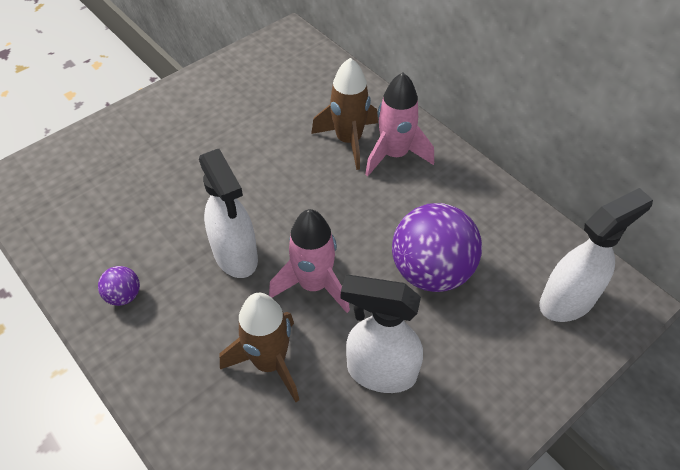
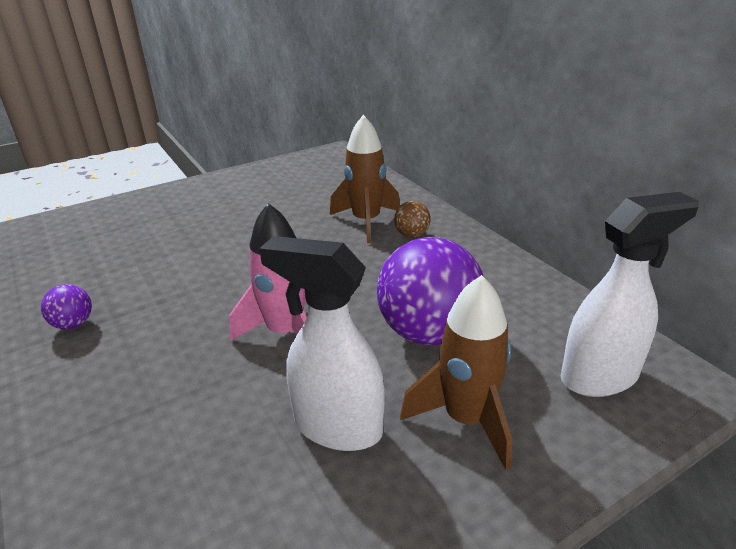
camera: 10 degrees right, 20 degrees down
(236, 256) = (210, 301): white spray bottle -> none
(269, 362) = (202, 402): brown rocket -> brown rocket (466, 419)
(395, 155) = (411, 235): pink rocket -> brown ball

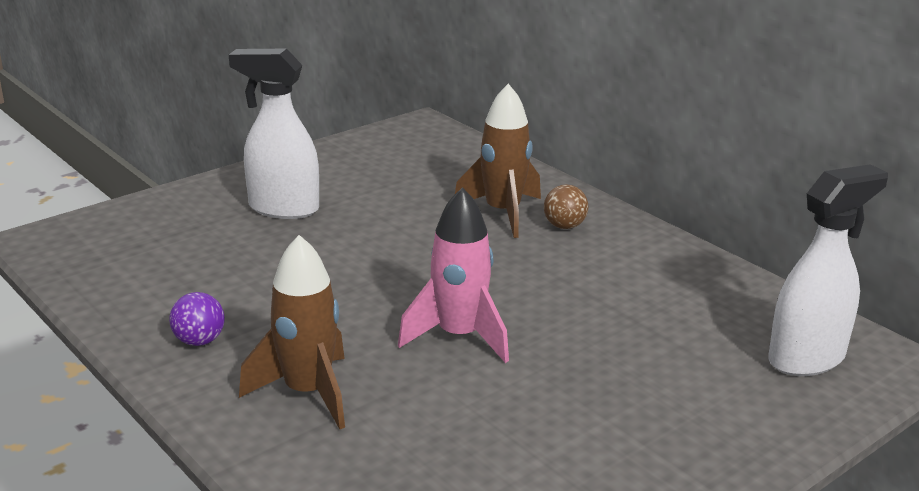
camera: 10 degrees left, 5 degrees down
(337, 427) = (553, 417): white spray bottle -> white spray bottle (283, 208)
(428, 332) = (619, 328): purple ball -> none
(466, 419) = (682, 403): brown rocket -> brown rocket (308, 393)

